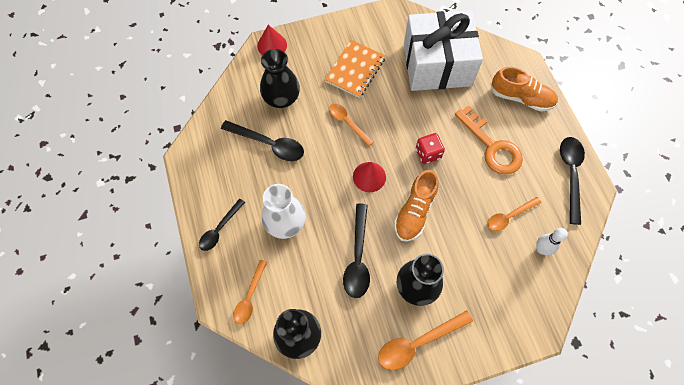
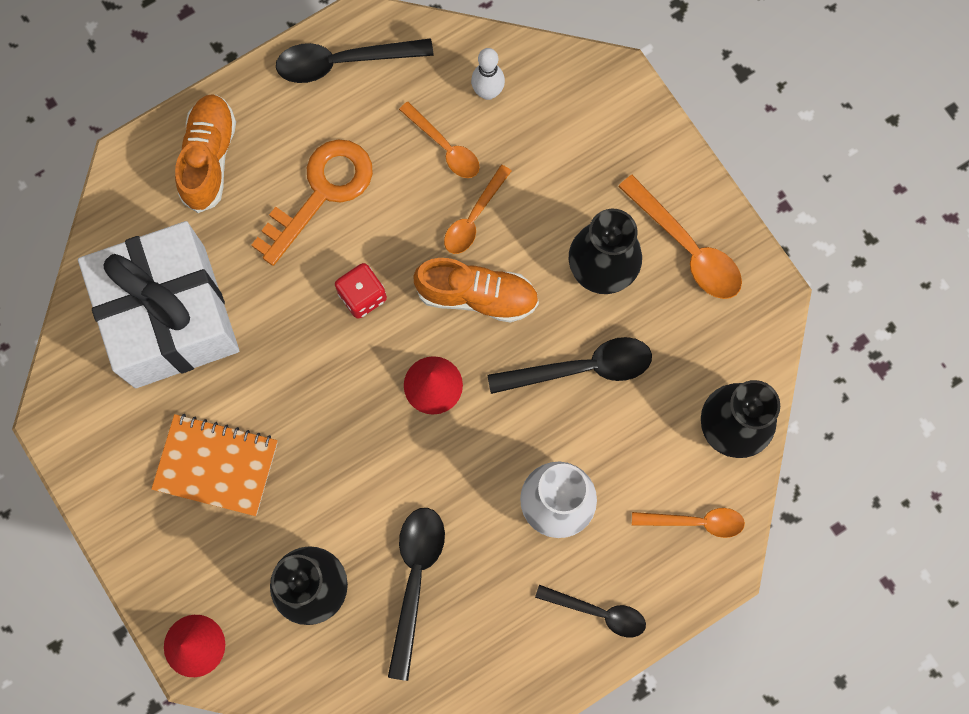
camera: 105 degrees left, 10 degrees up
(347, 123) = (335, 450): orange spoon -> orange spoon (474, 217)

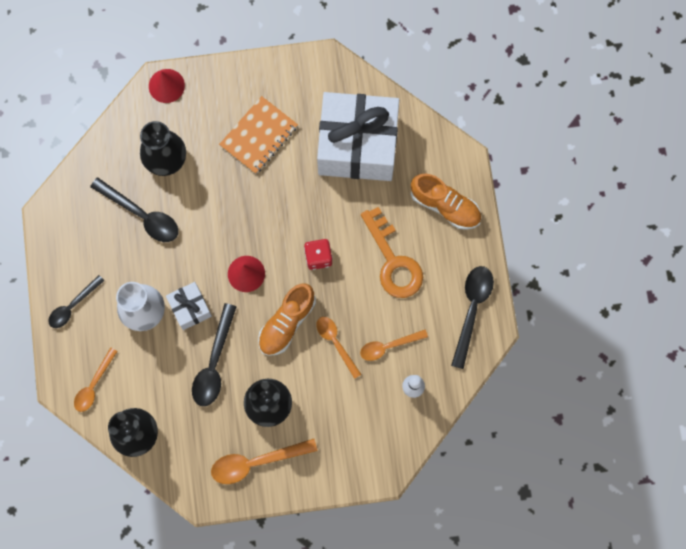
camera: 115 degrees right, 0 degrees up
(520, 439) = (190, 308): none -> white gift

